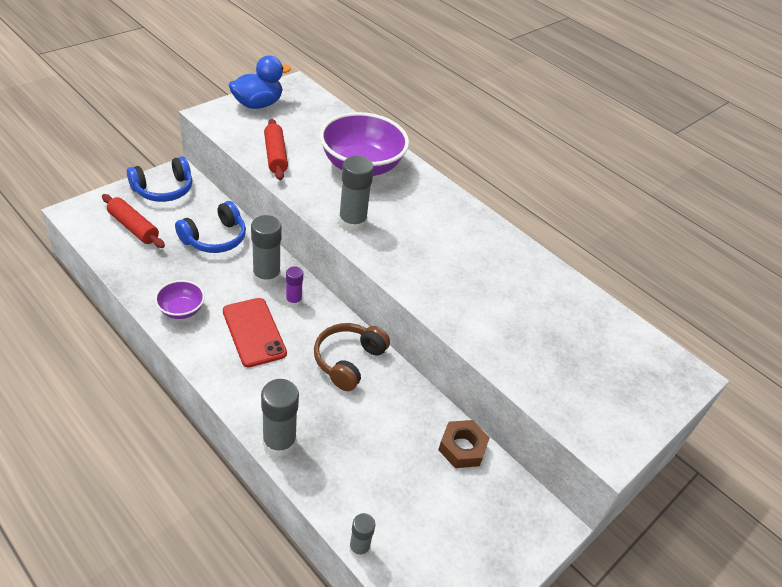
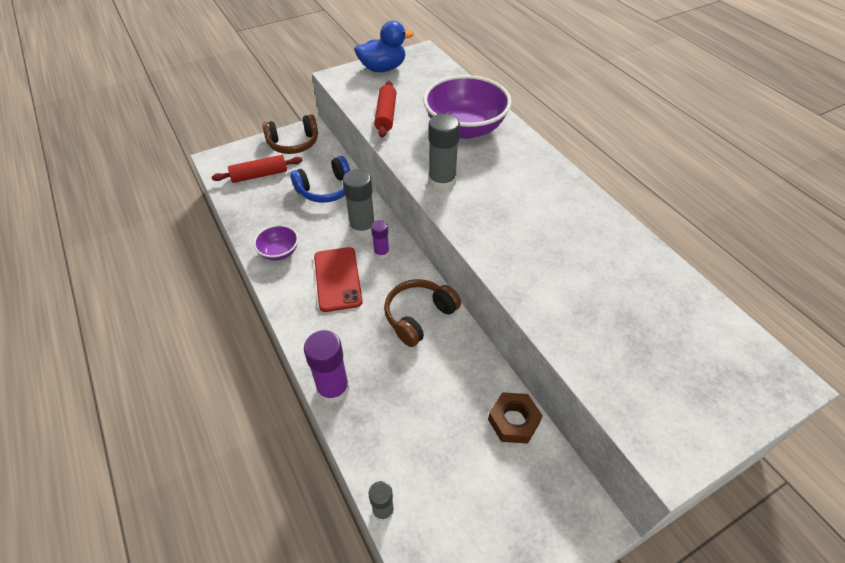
camera: 20 degrees right, 5 degrees up
(133, 227) = (259, 175): red rolling pin -> red rolling pin turned 75 degrees counterclockwise
(163, 189) = (293, 143): blue headphones -> brown headphones
(279, 442) = (333, 389): grey glue stick -> purple glue stick

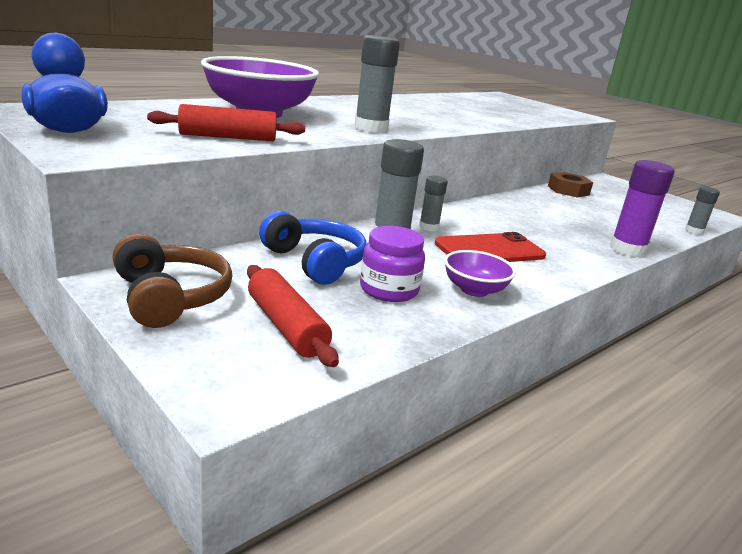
camera: 105 degrees left, 25 degrees down
(287, 214) = (389, 290): none -> purple jar
(381, 253) = (428, 227): purple glue stick -> grey glue stick
(419, 316) = (503, 213): brown headphones -> none

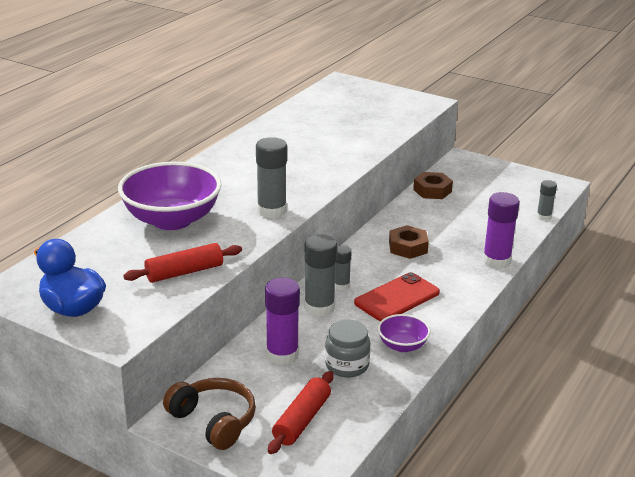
camera: 15 degrees left, 5 degrees up
(286, 326) = (302, 420): red rolling pin -> red rolling pin turned 75 degrees clockwise
(315, 262) = (282, 355): blue headphones -> purple glue stick
(389, 290) = (347, 365): purple jar -> grey jar
(523, 218) = (408, 247): none -> brown nut

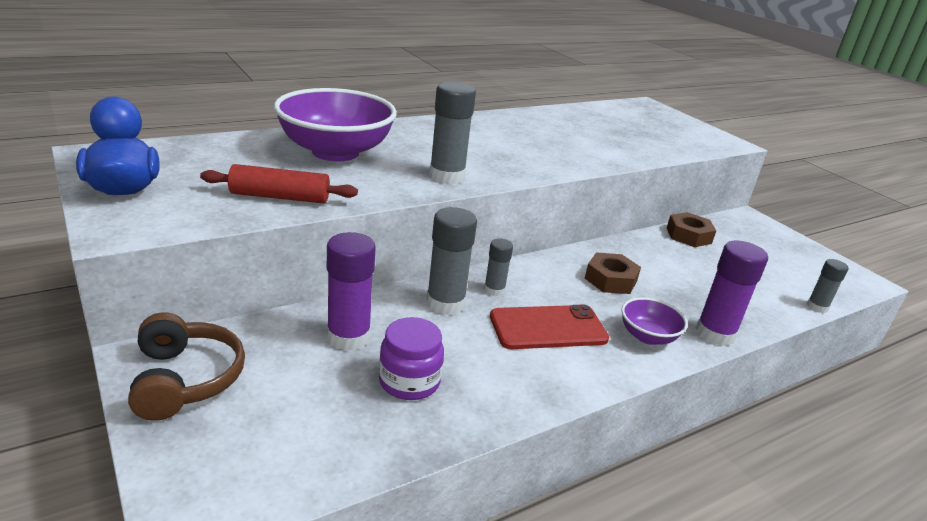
camera: 25 degrees right, 0 degrees up
(302, 420) = (282, 426): red rolling pin -> none
(347, 365) = (409, 381): grey jar -> purple jar
(402, 346) = (503, 387): purple bowl -> purple bowl (647, 336)

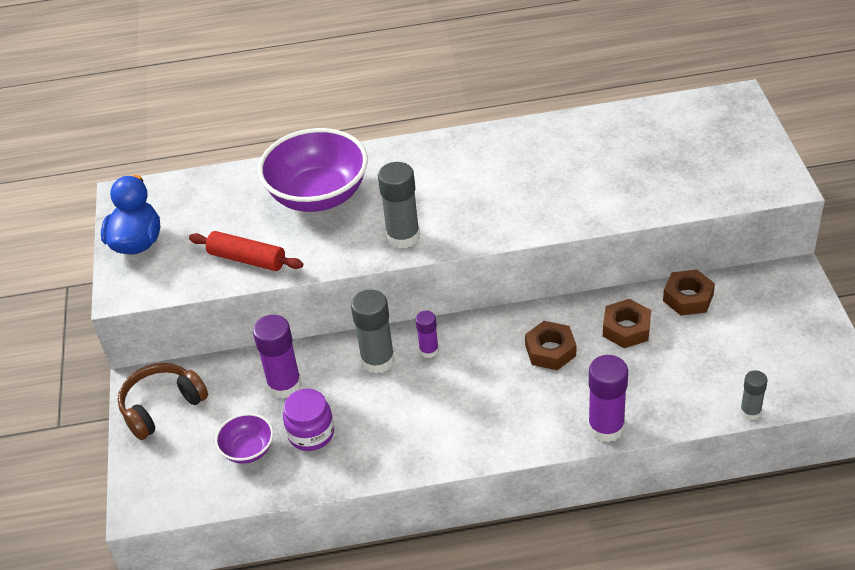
camera: 30 degrees right, 15 degrees up
(185, 379) = (162, 407): brown headphones -> brown headphones turned 135 degrees counterclockwise
(494, 290) = (429, 350): grey glue stick -> purple glue stick
(548, 328) = (452, 399): red phone -> none
(647, 336) = (537, 421): purple bowl -> purple bowl (248, 450)
(660, 259) = (626, 328): none -> brown nut

